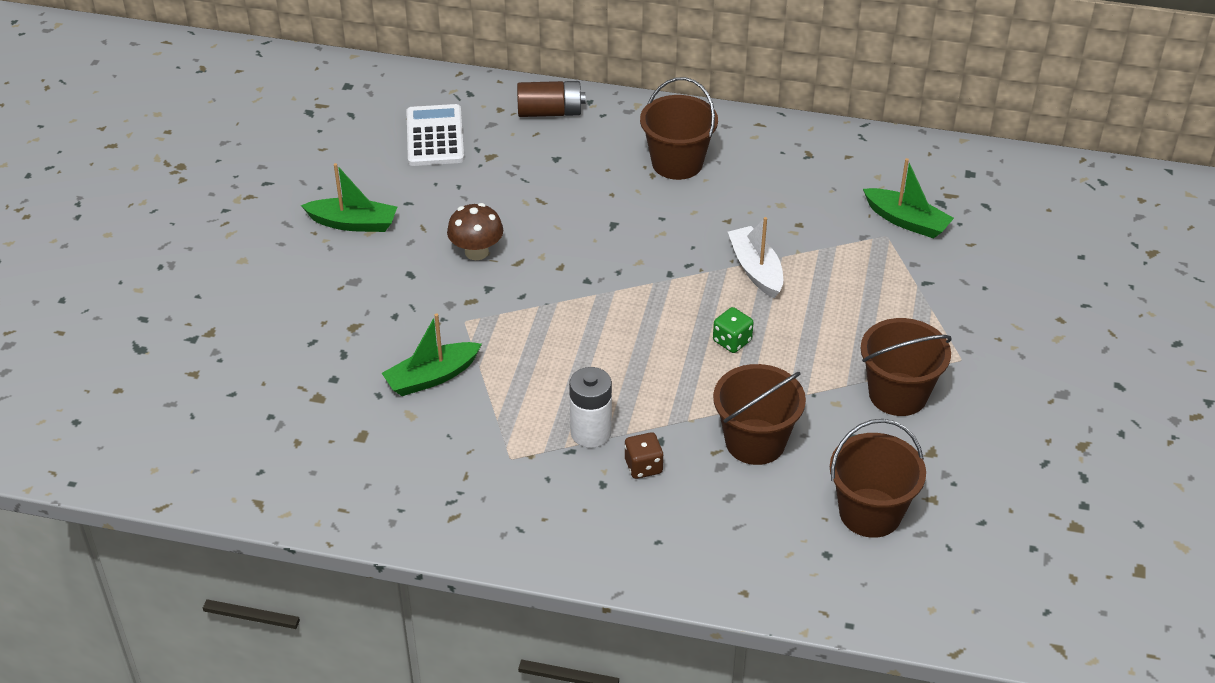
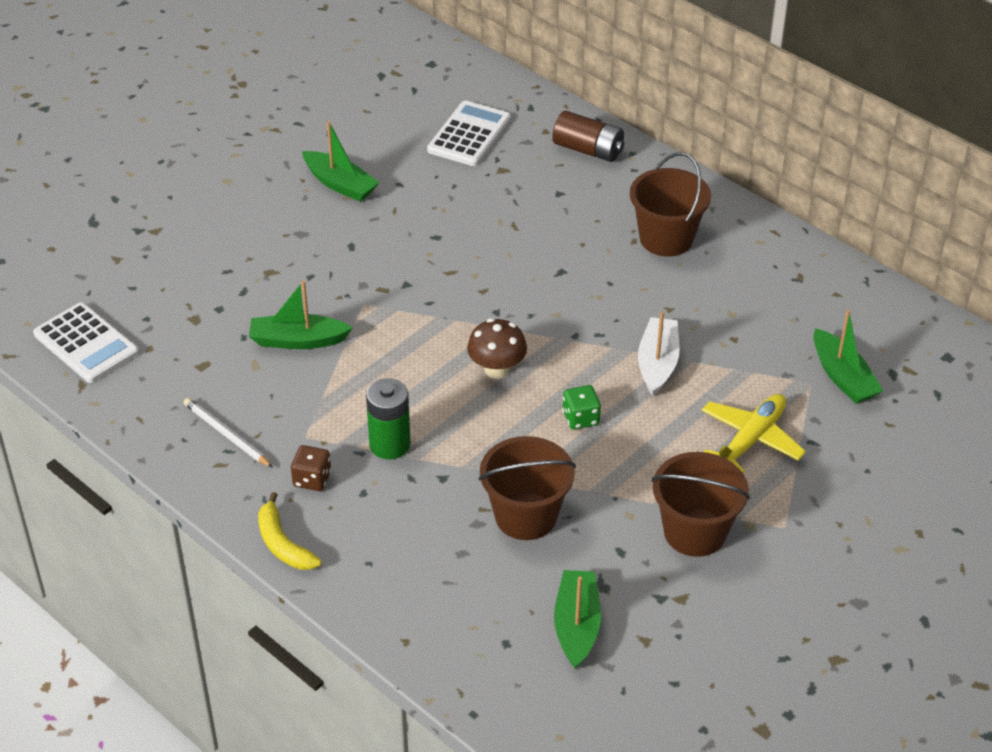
camera: 30 degrees right, 0 degrees up
(231, 464) = (86, 344): none -> white calculator
(437, 488) = (227, 435): none -> white pencil
(476, 252) = (422, 249): brown mushroom -> brown mushroom (497, 369)
(570, 560) = (283, 544): none -> yellow banana
(591, 433) = (389, 445): white battery -> green battery
(643, 466) = (410, 493): brown dice -> brown dice (312, 479)
(870, 513) = (576, 626): brown bucket -> green boat
(879, 301) = (750, 440): none -> yellow plane

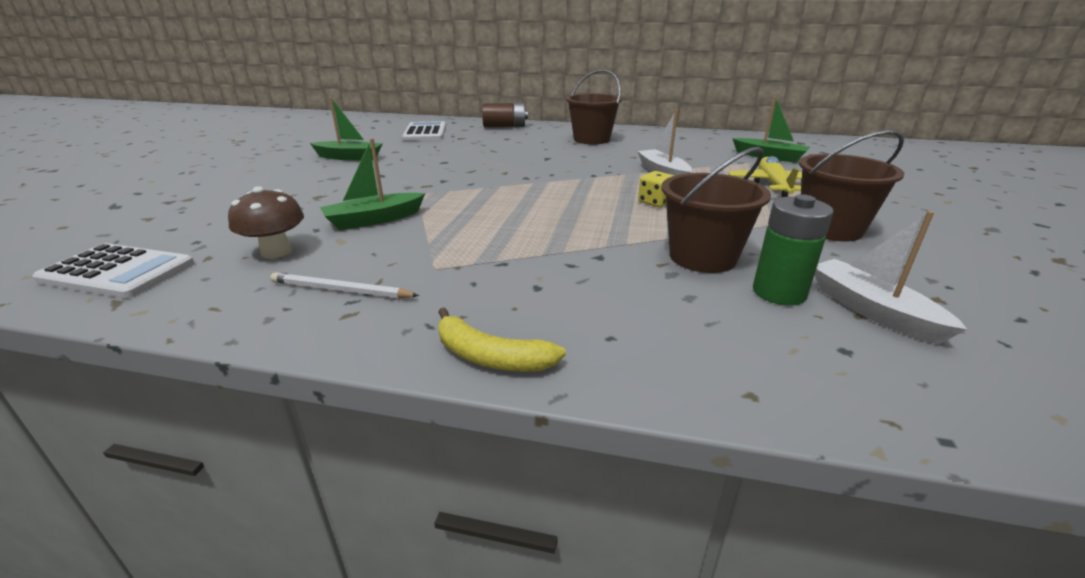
camera: 30 degrees left, 15 degrees down
(312, 479) = (471, 294): brown dice -> none
(389, 445) = (525, 251): green battery -> green battery (779, 293)
(497, 369) = (561, 197): brown mushroom -> brown mushroom (276, 252)
(576, 626) = (871, 310): green boat -> white boat
(580, 418) = (655, 202): green dice -> yellow dice

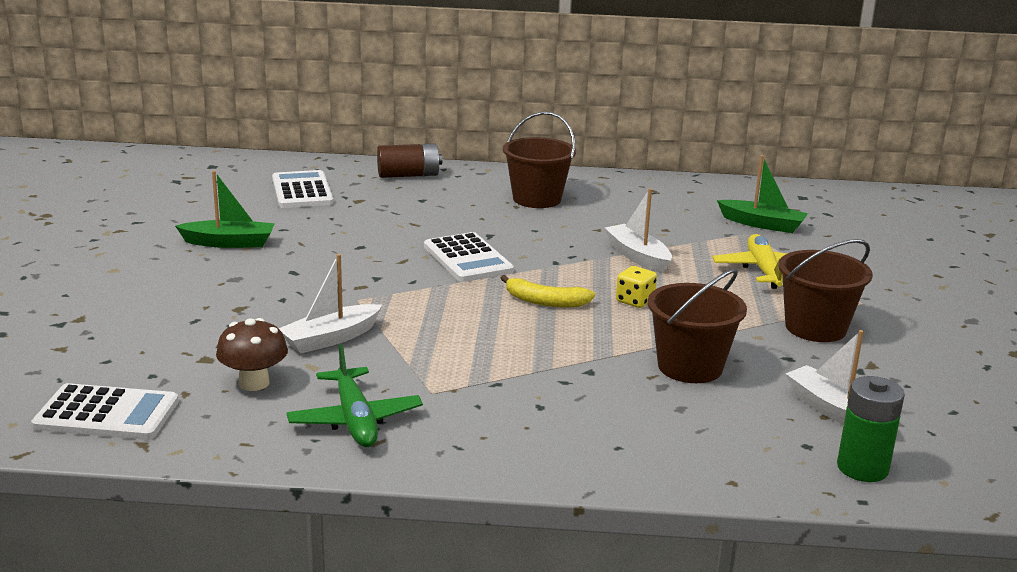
camera: 10 degrees left, 5 degrees down
(341, 290) = (355, 420): white pencil -> green plane
(374, 220) = (330, 338): green boat -> white boat
(490, 357) = (524, 468): yellow banana -> yellow banana (545, 301)
(522, 171) = (467, 259): none -> white calculator
(779, 293) = (759, 399): green battery -> green battery (862, 468)

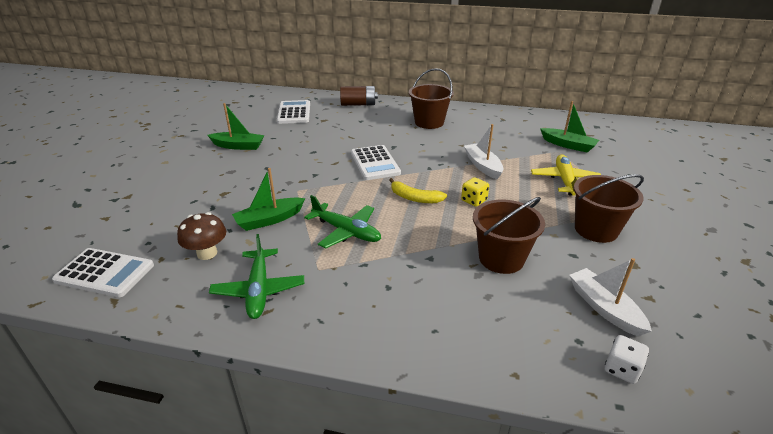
camera: 10 degrees right, 10 degrees up
(330, 338) = (269, 220): white boat -> green boat
(456, 347) = (346, 231): none -> green plane
(862, 468) = (622, 369): green battery -> white dice

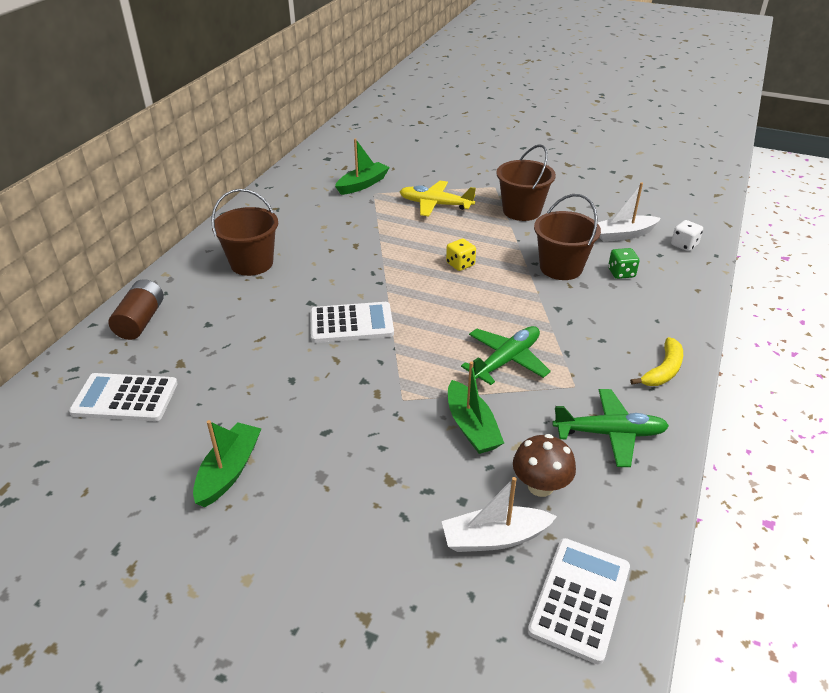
camera: 80 degrees left, 5 degrees up
(415, 198) = (446, 302): yellow banana -> yellow banana (663, 370)
(482, 166) = (389, 245): white boat -> white boat (494, 538)
(515, 304) = (621, 273): none -> green dice

